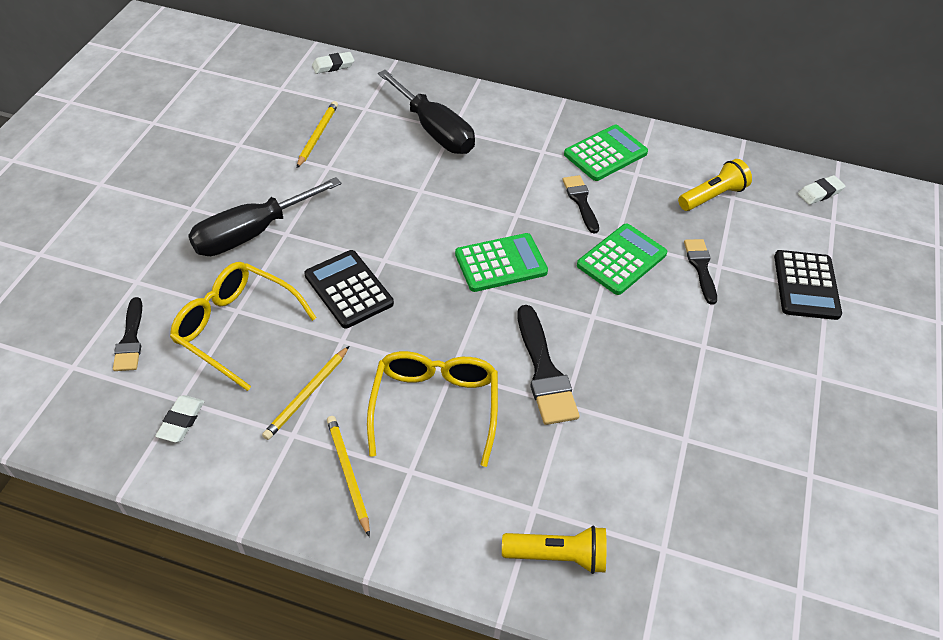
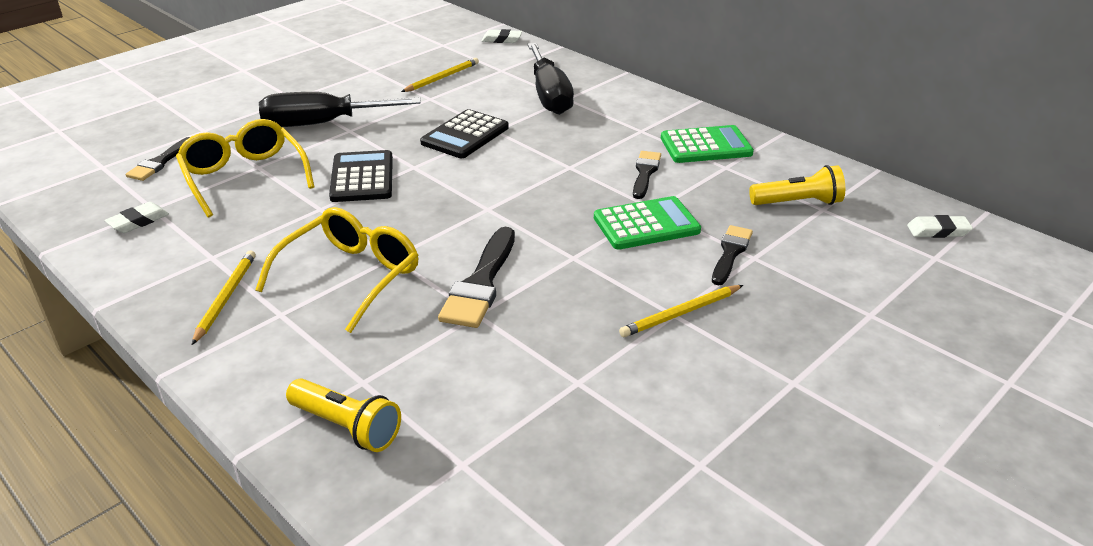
camera: 30 degrees right, 15 degrees down
(307, 394) = (252, 235): yellow pencil -> yellow pencil (681, 314)
(501, 263) = (519, 196): green calculator -> none
(806, 285) = (848, 301): black calculator -> black calculator (465, 135)

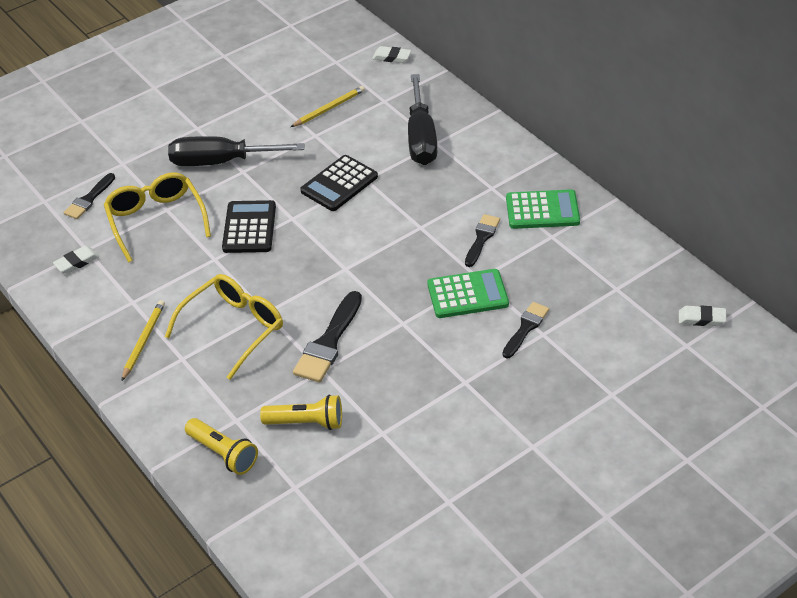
camera: 10 degrees right, 10 degrees up
(681, 314) = (470, 382): yellow pencil -> none
(798, 203) = (598, 280): yellow flashlight -> yellow flashlight (306, 422)

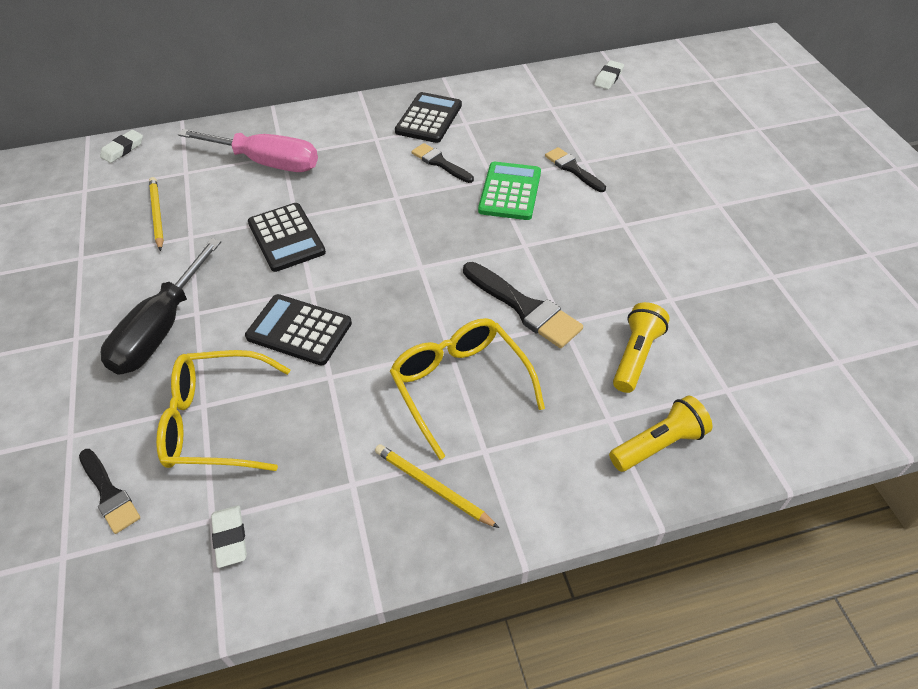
camera: 70 degrees left, 5 degrees up
(421, 138) = (267, 163): black screwdriver -> pink screwdriver
(542, 210) = (429, 118): green calculator -> black calculator

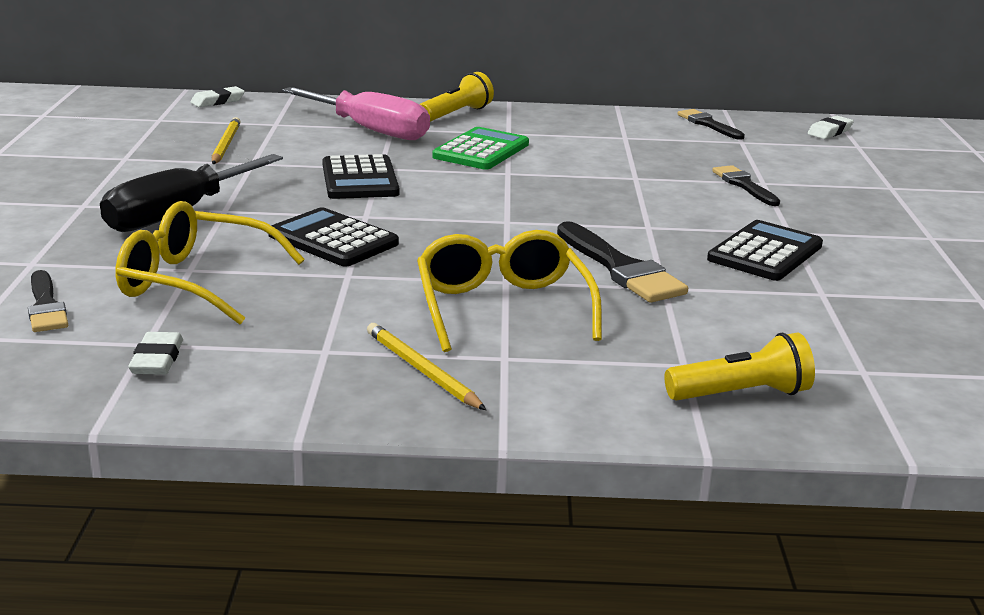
camera: 15 degrees right, 25 degrees down
(429, 118) = (581, 128): black calculator -> black calculator (765, 253)
(440, 163) = (576, 158): black brush -> black brush (708, 124)
(510, 192) = (652, 189): green calculator -> green calculator (481, 151)
(636, 356) = (749, 325): yellow flashlight -> yellow flashlight (456, 114)

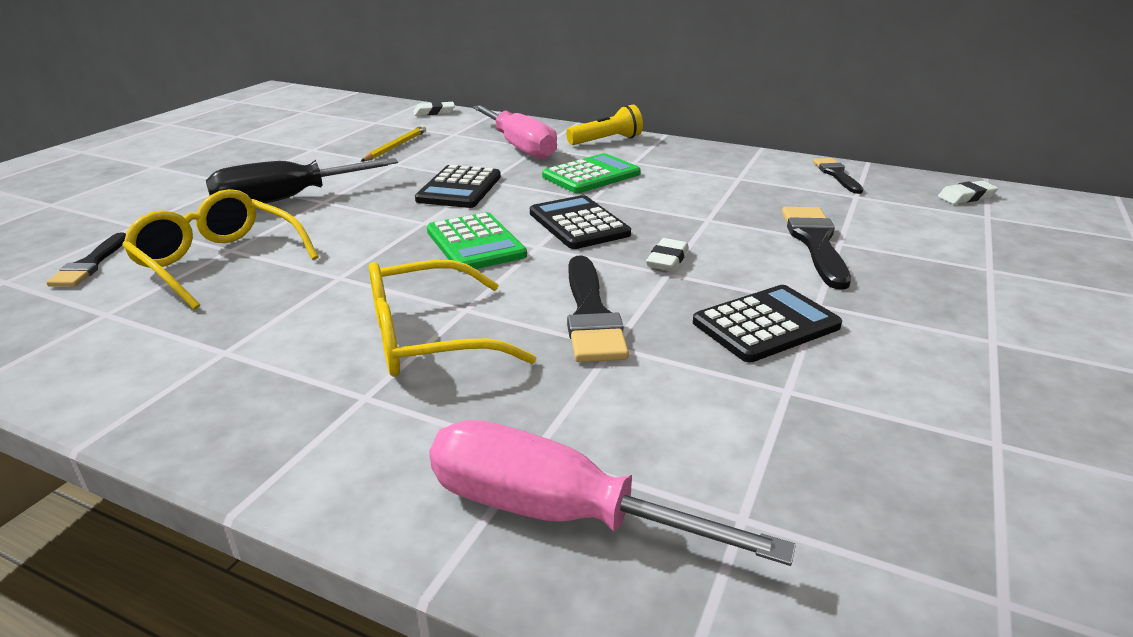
camera: 25 degrees right, 5 degrees up
(157, 359) = (92, 331): white eraser -> white eraser (667, 260)
(333, 239) = (370, 240): black calculator -> black calculator (579, 224)
(422, 370) = (274, 394): yellow pencil -> none
(444, 227) = (475, 243): none -> green calculator
(503, 308) = (429, 338): yellow glasses -> yellow glasses turned 120 degrees counterclockwise
(741, 394) = (556, 512): yellow flashlight -> pink screwdriver
(744, 185) = (815, 242): black brush -> black brush, size x1.57

